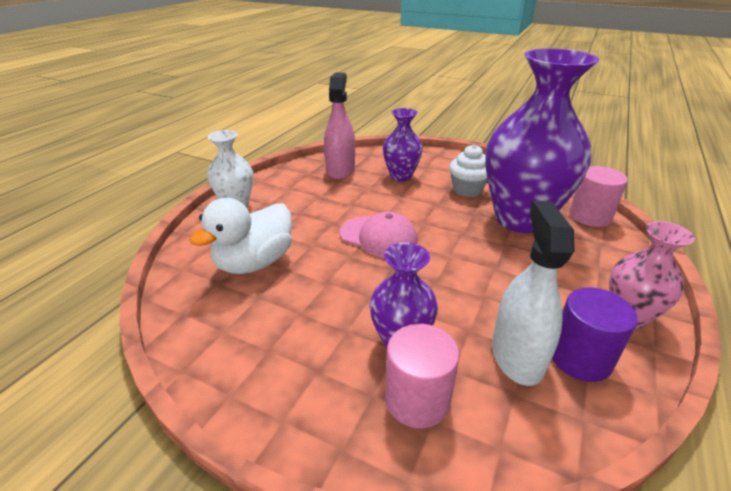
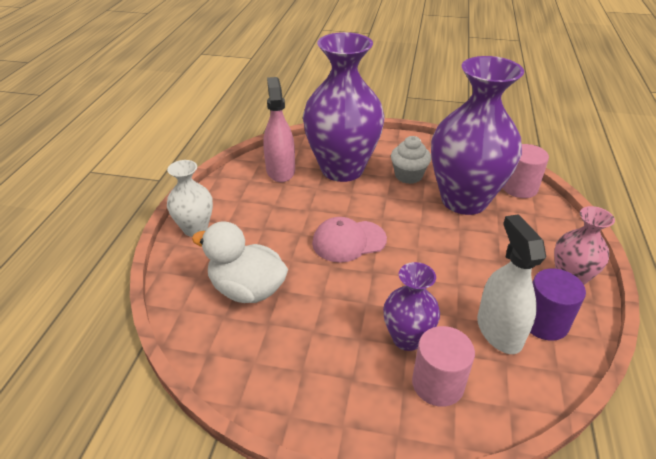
camera: 15 degrees left, 5 degrees up
(254, 262) = (247, 289): white duck -> white duck turned 90 degrees clockwise
(378, 237) = (348, 241): pink cap -> pink cap turned 150 degrees clockwise
(401, 176) = (342, 169): purple vase -> purple vase, size x2.02

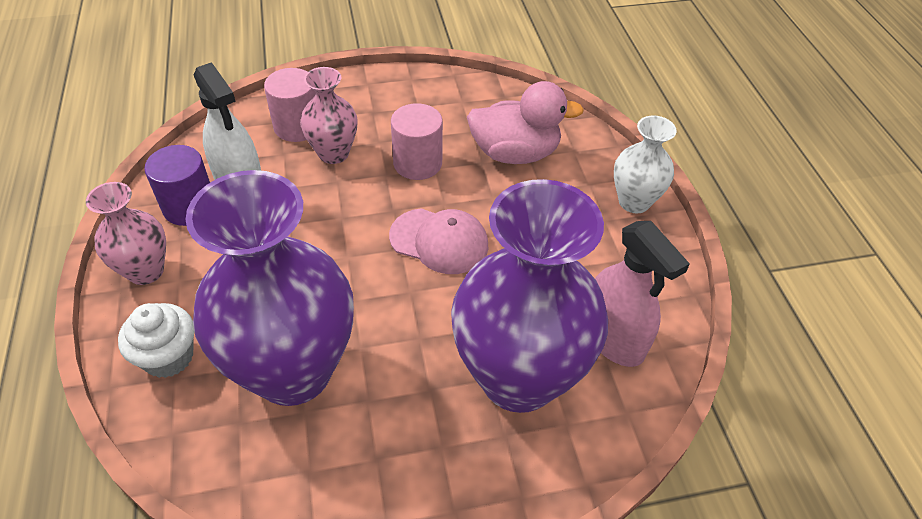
camera: 155 degrees right, 10 degrees up
(247, 289) = (515, 153): white duck -> pink duck
(348, 241) = (439, 241): pink cap -> pink cap turned 60 degrees clockwise
(407, 338) = (333, 153): purple vase -> pink vase
(408, 176) = (399, 401): white cupcake -> white cupcake (168, 357)
(519, 188) = (194, 438): pink cylinder -> pink cylinder (417, 163)

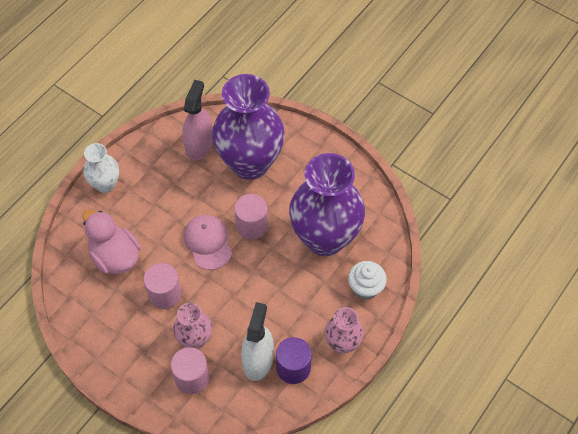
camera: 130 degrees left, 10 degrees up
(412, 302) = (252, 225): none -> pink cylinder

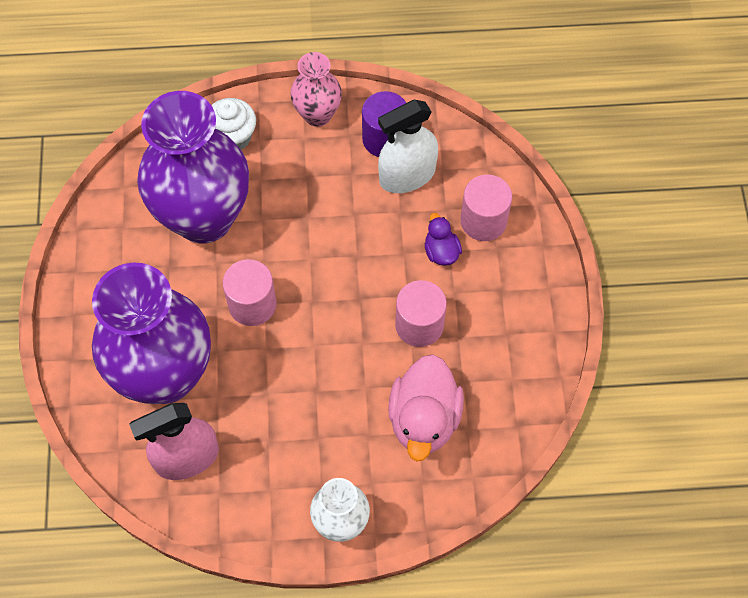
camera: 130 degrees left, 5 degrees up
(195, 339) = (441, 251): pink vase -> purple duck
(208, 242) = (316, 333): pink cap -> none

